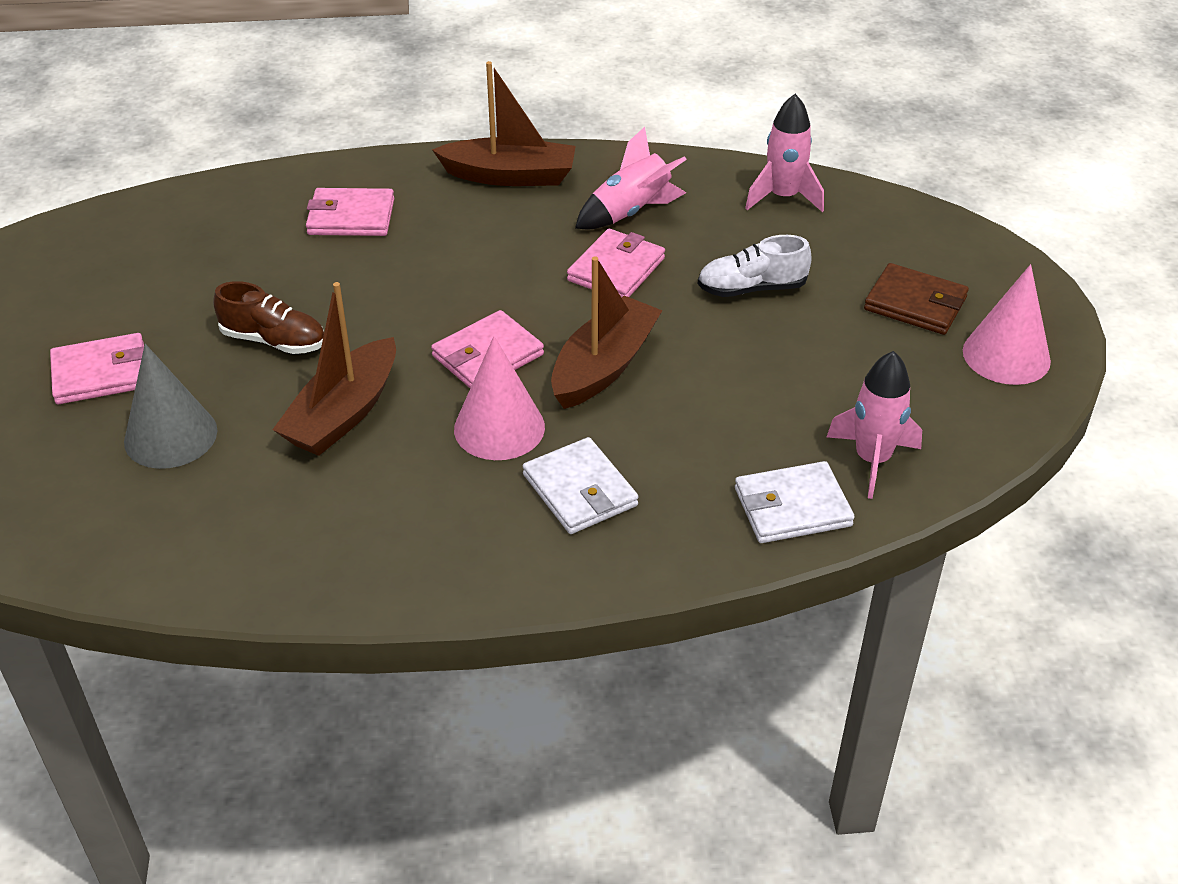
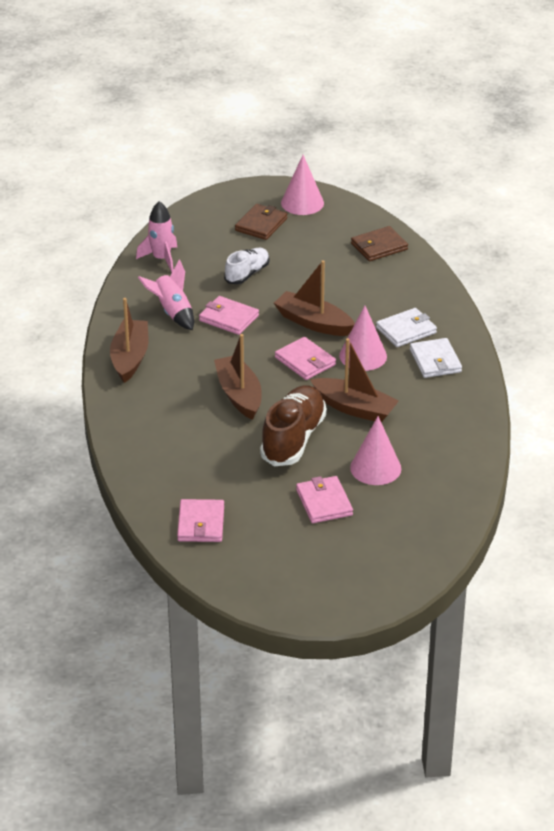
camera: 90 degrees left, 5 degrees down
(170, 436) = (375, 468): grey cone -> pink cone
(274, 341) = (293, 439): brown shoe -> brown shoe, size x1.68
(351, 217) = (170, 419): pink wallet -> pink wallet (201, 523)
(402, 282) = (239, 395): none -> brown boat
(751, 288) = (247, 274): white shoe -> white shoe turned 135 degrees counterclockwise
(792, 507) = (412, 270): white wallet -> white wallet (435, 361)
(872, 460) = (379, 246): pink rocket -> brown wallet

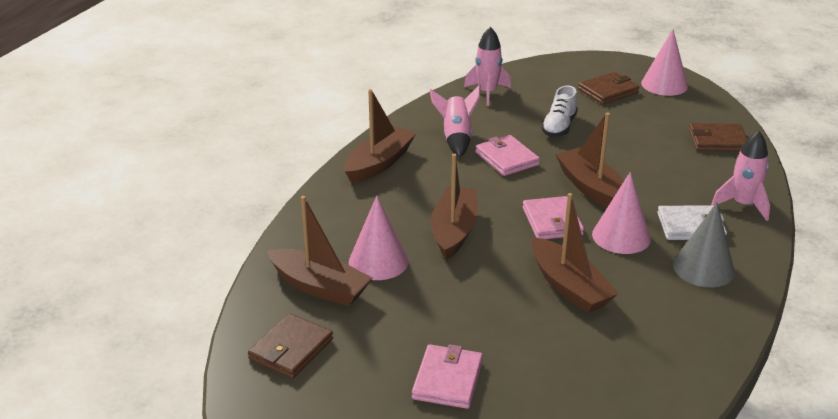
camera: 30 degrees right, 5 degrees down
(179, 474) = (319, 287): none -> brown boat
(201, 523) = (291, 349): pink wallet -> brown wallet
(247, 274) = (559, 127): white shoe -> white shoe turned 135 degrees clockwise
(293, 439) = (473, 295): brown shoe -> none
(375, 468) = (541, 362): pink cone -> pink cone (378, 261)
(431, 299) = (743, 205): none -> pink rocket
(435, 361) = (703, 268): white wallet -> grey cone

